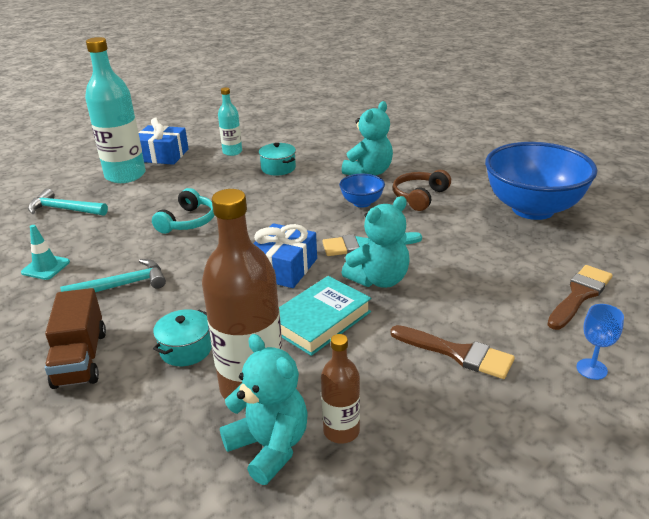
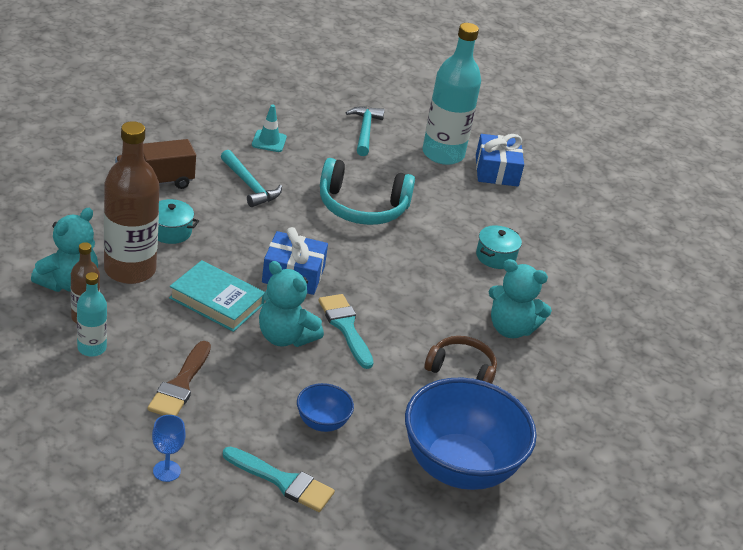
camera: 70 degrees right, 5 degrees up
(188, 221) = (362, 207): turquoise headphones -> turquoise headphones, size x1.56
(232, 152) = (524, 219): turquoise bottle -> turquoise bottle (92, 348)
(362, 203) = (433, 323): blue bowl -> blue bowl (322, 422)
(579, 295) = (283, 481): brown brush -> turquoise brush

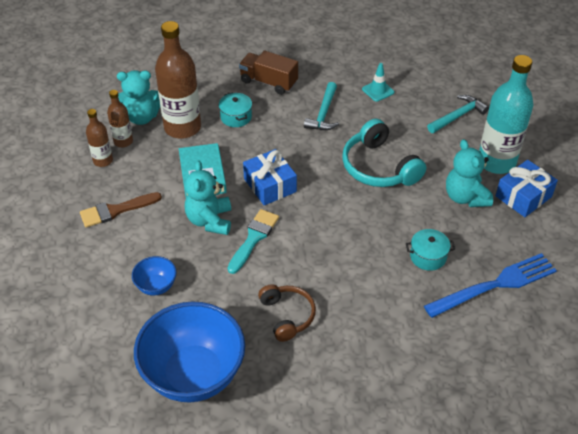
camera: 55 degrees right, 10 degrees up
(92, 348) = (103, 161): turquoise bottle -> brown bottle
(166, 471) = (43, 253): blue goblet -> none
(283, 481) = (88, 303): turquoise brush -> none
(511, 328) = (363, 312): turquoise teddy bear -> turquoise teddy bear (465, 197)
(566, 248) = (496, 284): none -> blue fork

